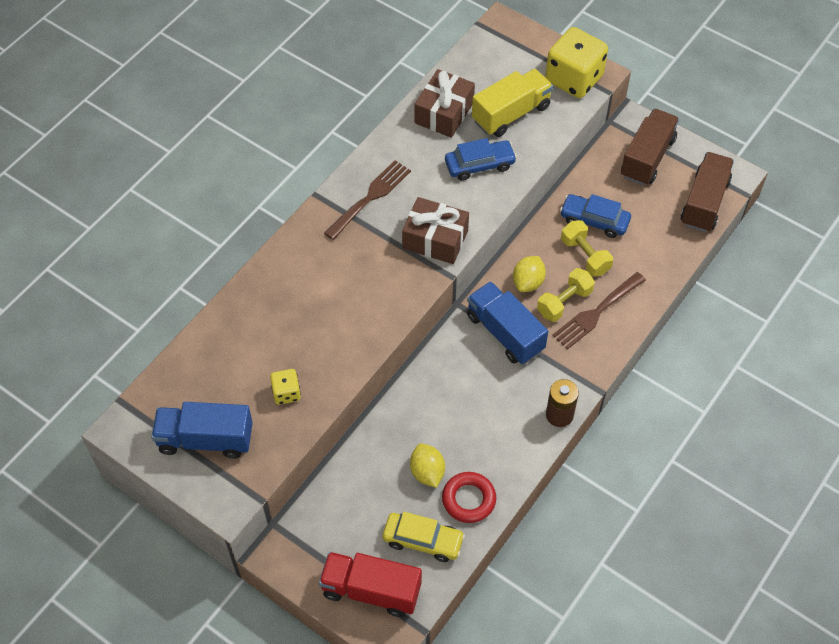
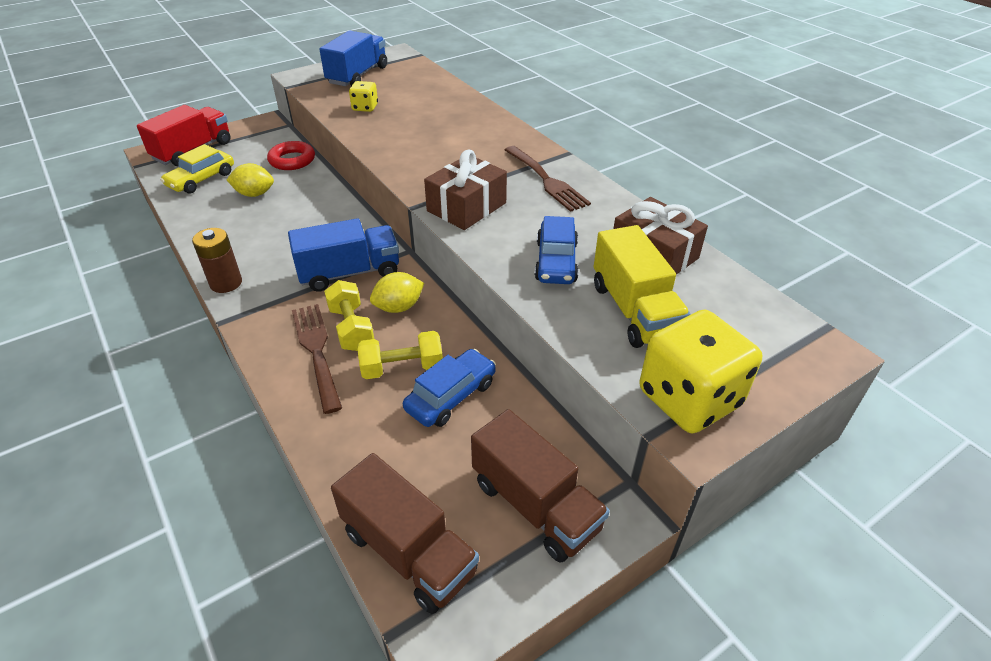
camera: 110 degrees right, 15 degrees down
(468, 499) = (207, 208): red ring -> red ring (292, 160)
(528, 282) = (398, 307): yellow lemon -> yellow lemon turned 75 degrees counterclockwise

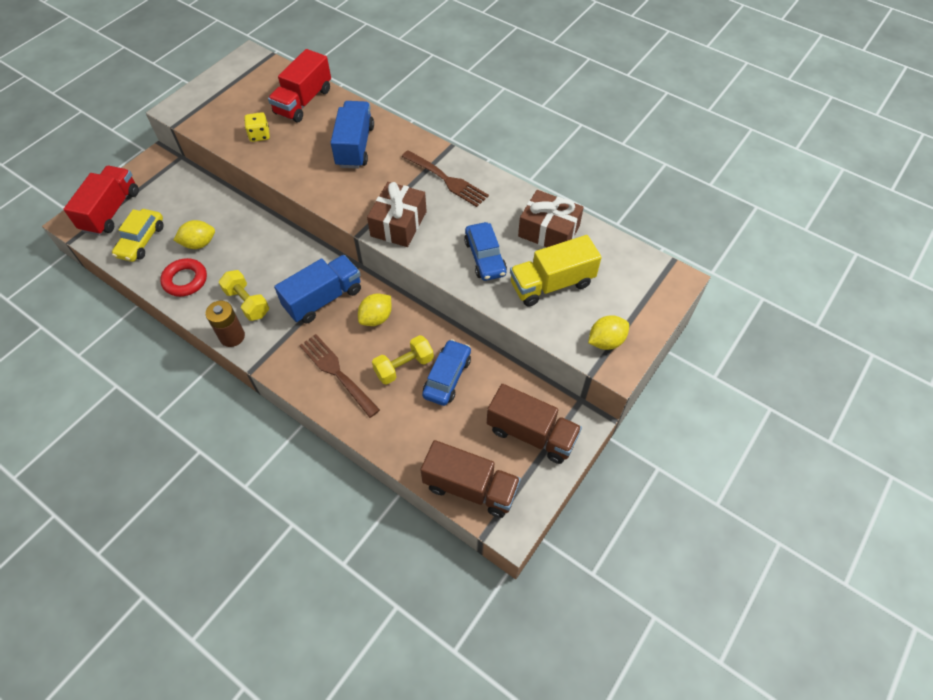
camera: 20 degrees left, 15 degrees up
(292, 160) = (209, 198): red ring -> red ring (185, 280)
(351, 328) = (351, 346): yellow dumbbell -> yellow dumbbell (247, 302)
(357, 75) = (230, 96): blue truck -> blue truck (355, 146)
(427, 91) = (303, 101): none -> red truck
(634, 310) = (551, 284): yellow truck -> yellow truck turned 105 degrees clockwise
(689, 399) = (606, 341): yellow dice -> yellow lemon

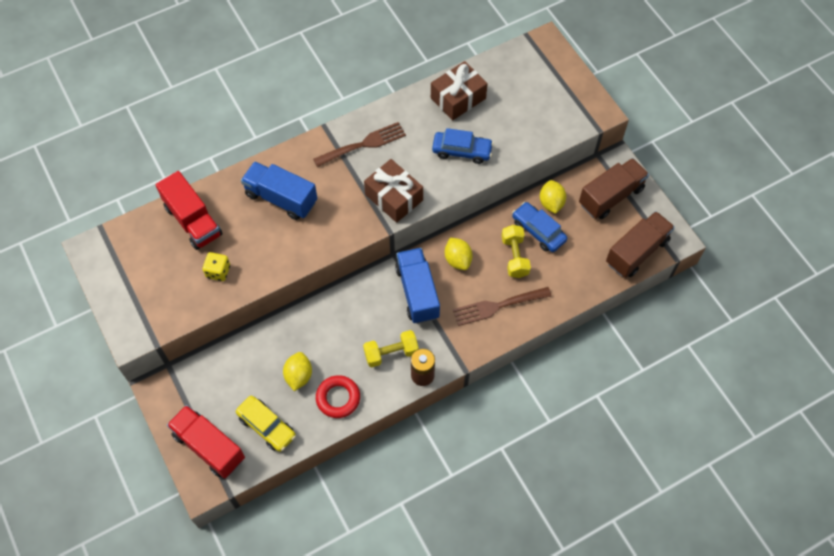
camera: 65 degrees left, 5 degrees up
(551, 284) = (510, 119): yellow truck -> none
(606, 341) = (577, 109): yellow lemon -> yellow lemon (551, 203)

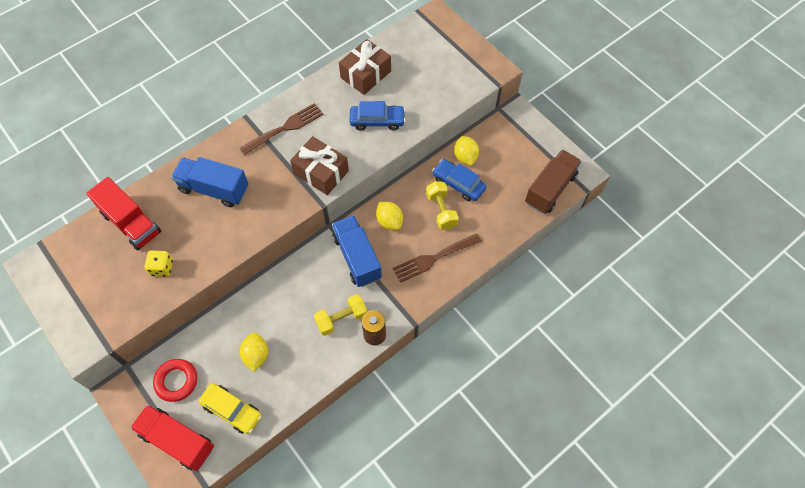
camera: 10 degrees left, 0 degrees up
(338, 398) = (297, 371): red ring -> red ring (176, 381)
(611, 196) = (517, 143): brown truck -> none

